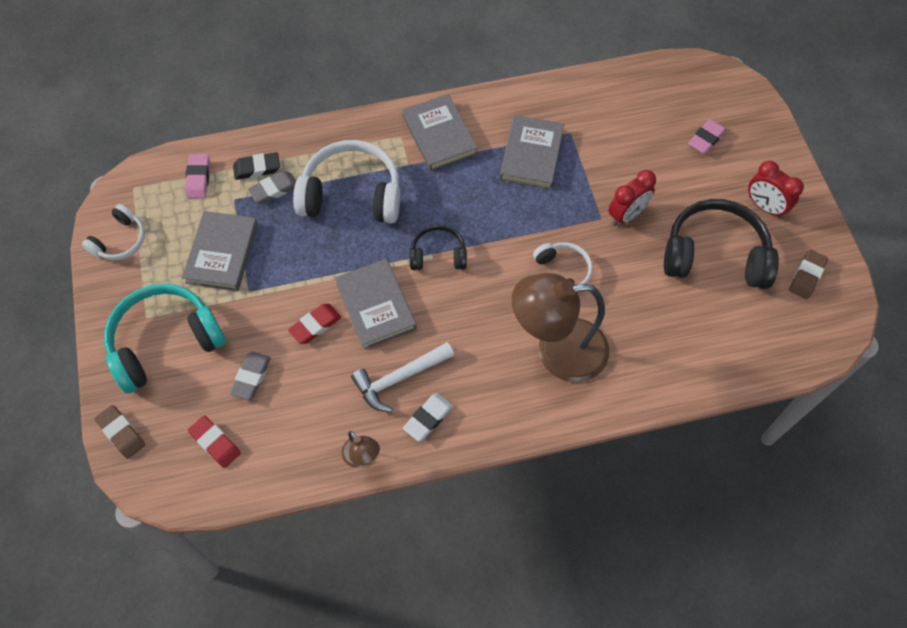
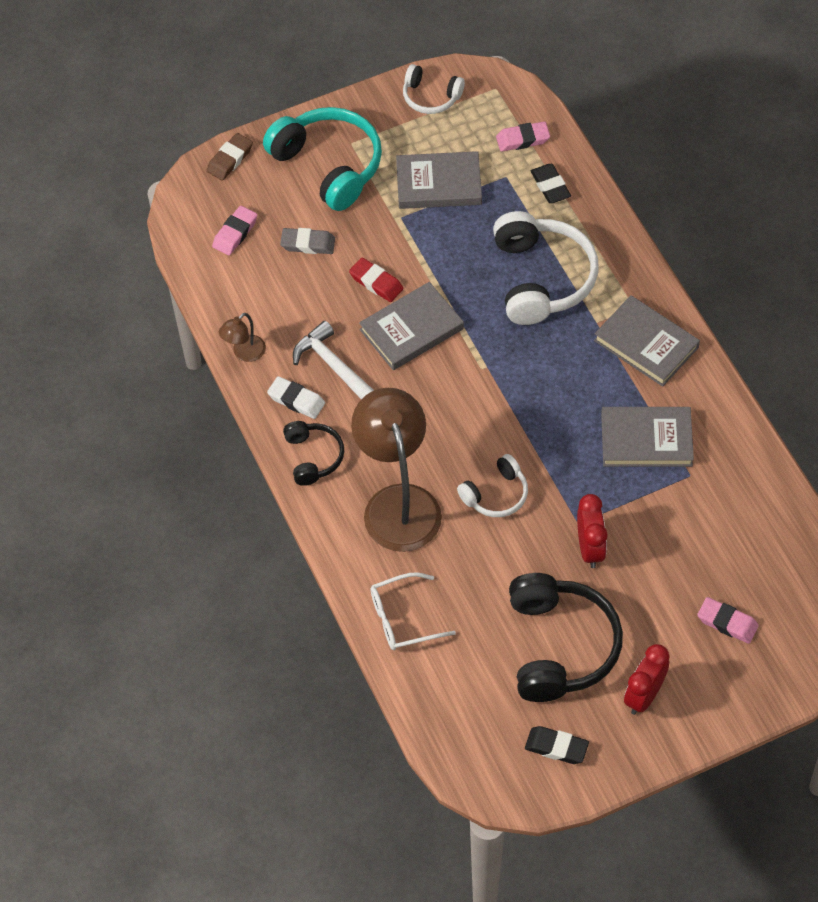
camera: 80 degrees right, 5 degrees down
(215, 443) = (235, 233): red eraser -> pink eraser
(274, 190) = (527, 208): grey eraser -> none
(438, 255) = (487, 373): black headphones -> black headphones (313, 457)
(439, 135) = (646, 344): grey book -> grey book turned 75 degrees clockwise
(626, 215) = (590, 548): red clock -> red clock turned 135 degrees counterclockwise
(675, 368) = (403, 618): none -> white glasses
(806, 276) = (556, 747): brown eraser -> black eraser

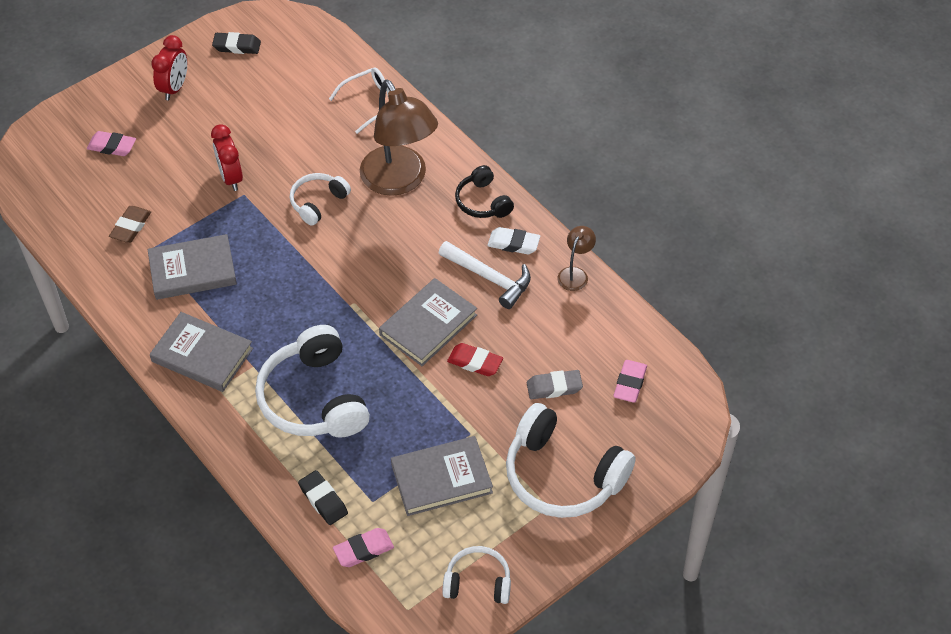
camera: 165 degrees right, 5 degrees down
(230, 159) = (667, 461): brown eraser -> brown eraser (131, 227)
(328, 165) = (562, 475): turquoise headphones -> white headphones
(559, 646) = (245, 107): black headphones -> none

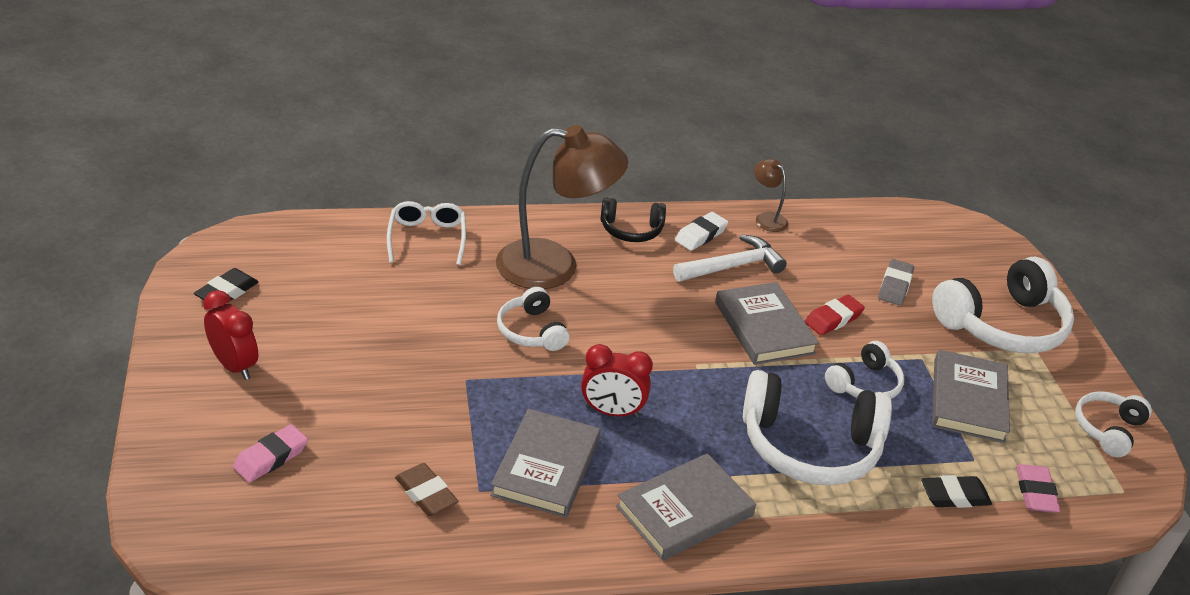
camera: 65 degrees left, 15 degrees down
(231, 177) = (429, 379): red clock -> red clock (612, 412)
(409, 408) = (865, 384): none -> white headphones
(630, 383) = (917, 244): pink eraser -> none

